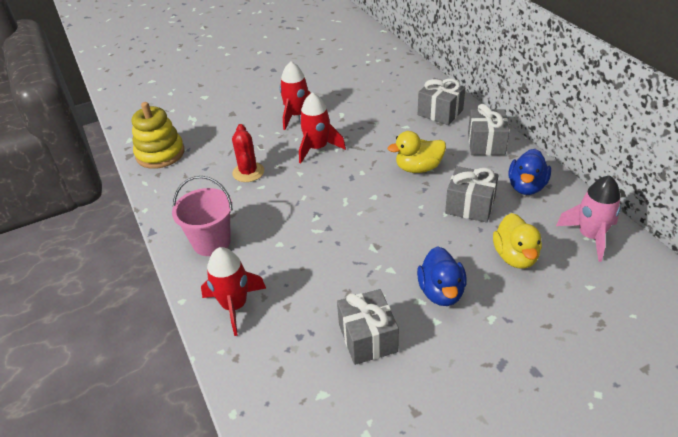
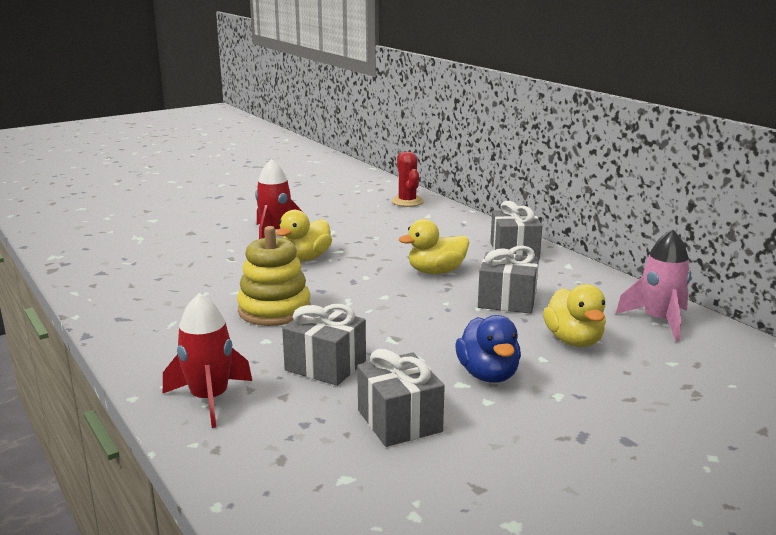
camera: 10 degrees left, 20 degrees down
(160, 154) = (95, 267): yellow stacking toy -> yellow stacking toy (274, 310)
(211, 242) = (172, 342): pink bucket -> none
(248, 172) = (217, 280): red cactus -> red cactus (407, 201)
(317, 148) = (305, 258): red rocket -> yellow duck
(440, 112) = (453, 228): grey gift -> grey gift (325, 365)
(526, 187) = (571, 283): blue duck -> none

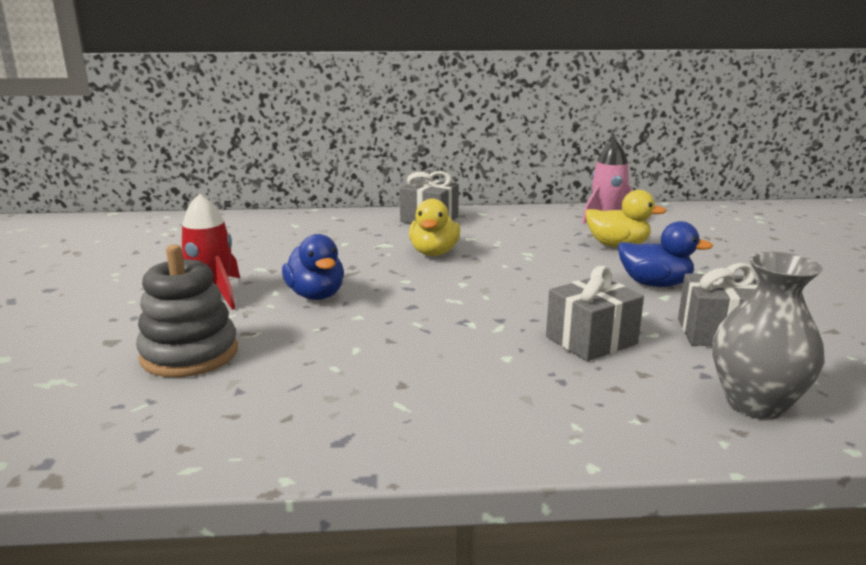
camera: 60 degrees left, 0 degrees up
(191, 254) = (189, 354): none -> grey stacking toy
(209, 399) = (627, 415): red rocket -> none
(268, 452) = (755, 403): none -> grey vase
(274, 310) = (434, 338): yellow stacking toy -> none
(305, 258) = (316, 295): yellow duck -> blue duck
(407, 201) = (243, 223): red cactus -> none
(507, 301) = (525, 246): grey gift -> none

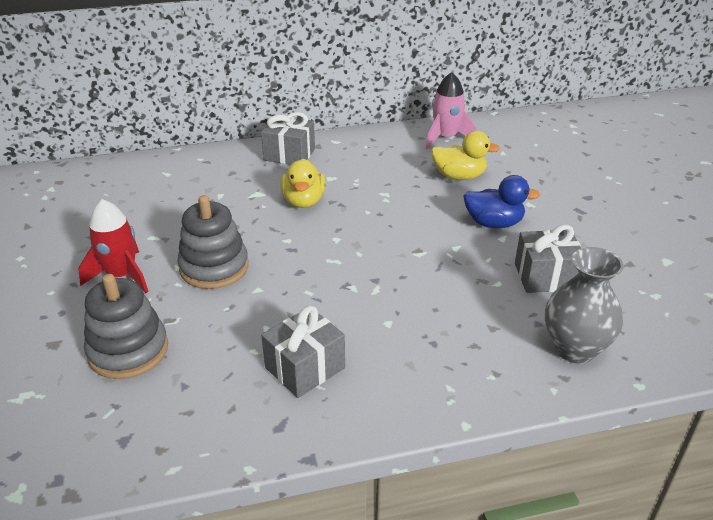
camera: 10 degrees left, 15 degrees up
(316, 295) = (214, 267): blue duck -> grey stacking toy
(591, 340) = (450, 296): grey gift -> grey gift (305, 368)

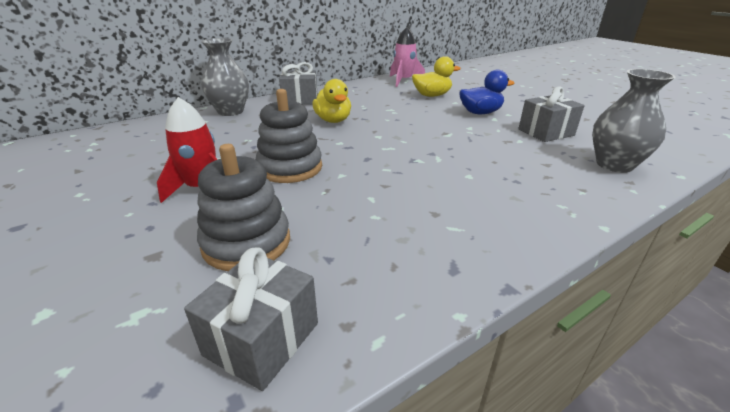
camera: 20 degrees left, 5 degrees down
(201, 162) = (230, 111): none -> grey vase
(305, 368) = (433, 218): grey gift -> grey gift (262, 339)

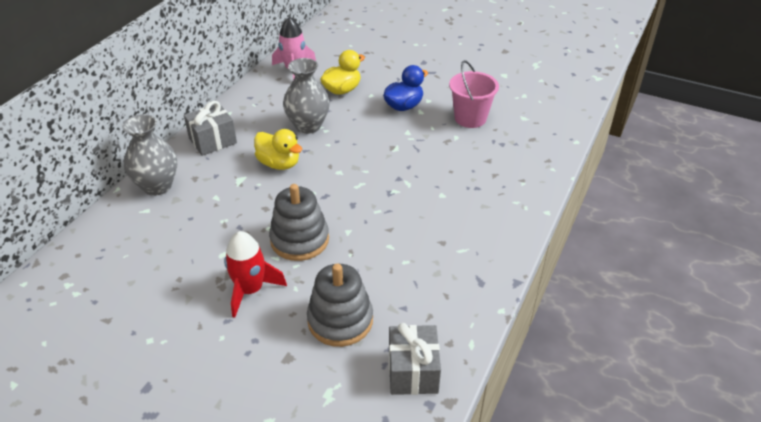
camera: 30 degrees left, 10 degrees up
(546, 132) = (470, 118): grey gift -> pink bucket
(614, 165) = (532, 144): grey vase -> grey vase (308, 126)

